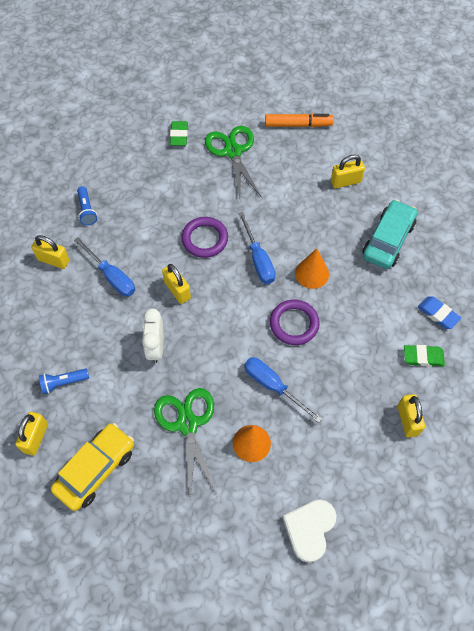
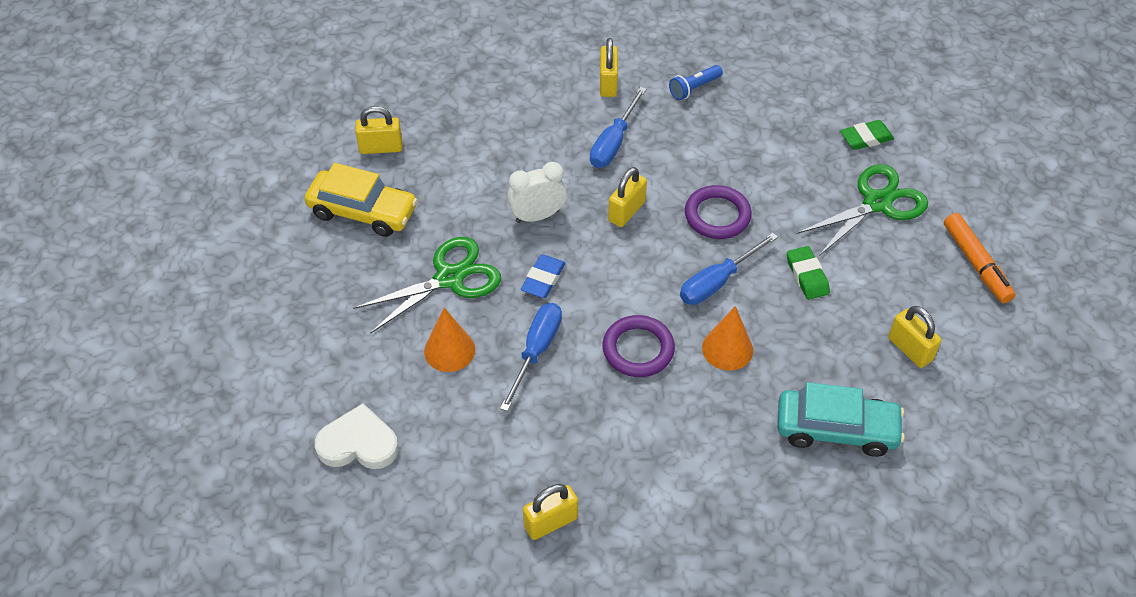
camera: 70 degrees right, 10 degrees down
(63, 383) = (455, 147): blue flashlight -> none
(423, 357) = (659, 520): green eraser -> green eraser (807, 275)
(438, 314) = (741, 525): blue eraser -> blue eraser (543, 279)

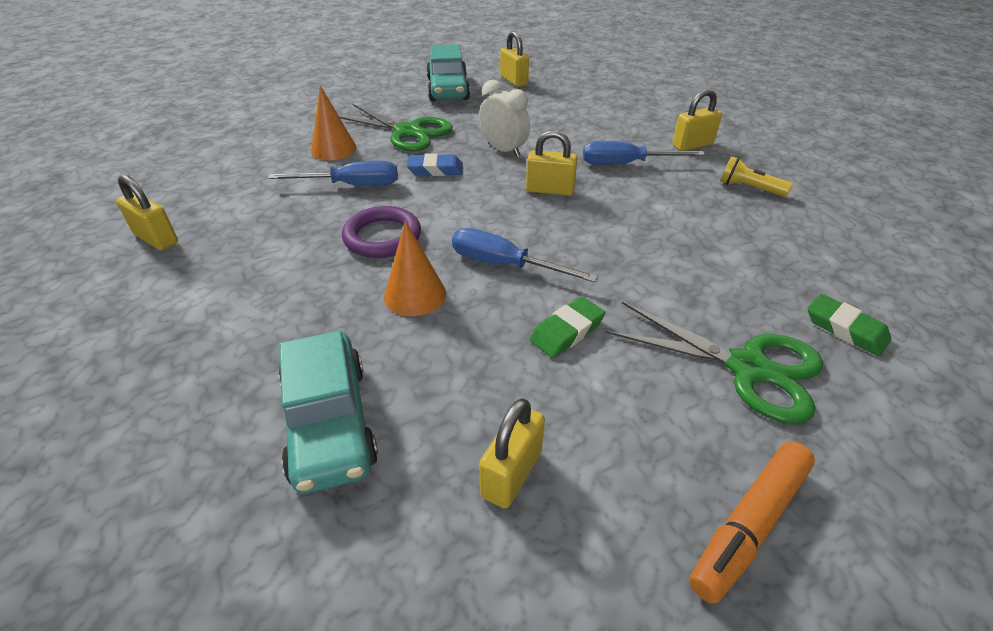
camera: 65 degrees right, 10 degrees down
(358, 443) = (228, 138): white heart -> none
(363, 211) = (448, 89): yellow car -> turquoise car
(694, 88) = (749, 188): blue flashlight -> yellow flashlight
(717, 215) = (596, 243): purple ring -> none

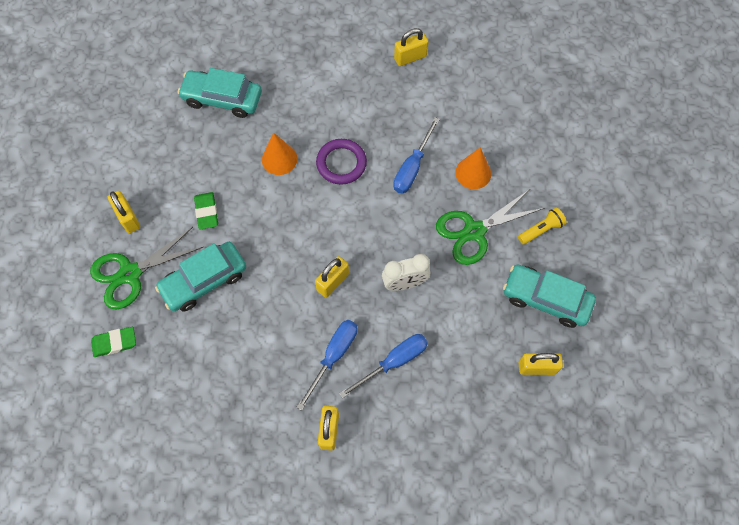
camera: 120 degrees right, 25 degrees up
(435, 169) = (404, 225): blue eraser -> none
(504, 265) = (274, 212): blue screwdriver -> blue screwdriver (394, 362)
(512, 473) = (154, 149): yellow padlock -> yellow padlock (128, 218)
(663, 285) = (204, 281): none -> turquoise car
(749, 188) = (250, 416): yellow flashlight -> yellow flashlight (541, 230)
(749, 525) = (77, 212): orange marker -> none

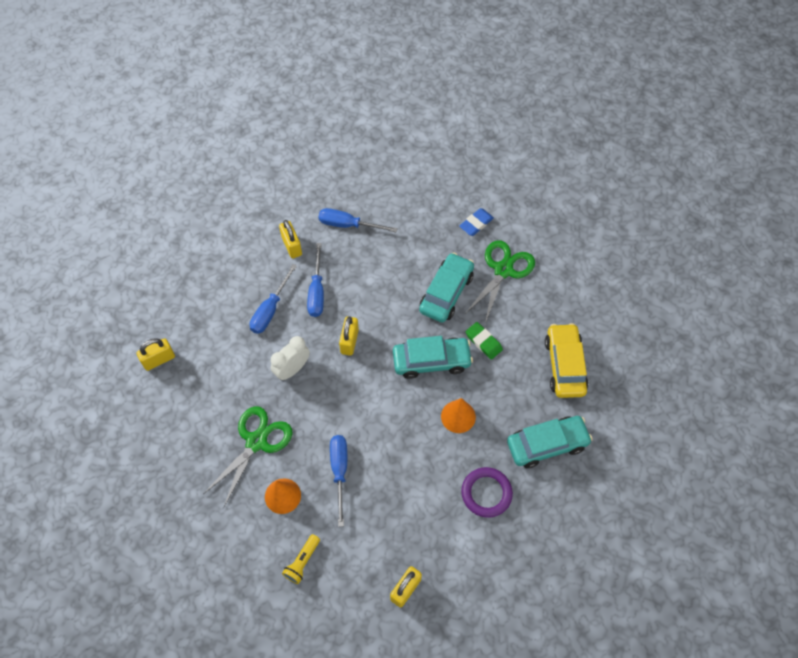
camera: 150 degrees right, 5 degrees down
(114, 343) = (476, 224): green eraser -> blue eraser
(128, 218) = (539, 306): yellow padlock -> none
(152, 152) = (564, 365): none -> yellow car
(251, 422) = (348, 225): none -> blue screwdriver
(341, 163) = (403, 441): purple ring -> purple ring (486, 493)
(541, 230) = (198, 474): yellow flashlight -> yellow flashlight (302, 562)
(546, 299) = (171, 415): turquoise car -> turquoise car (431, 361)

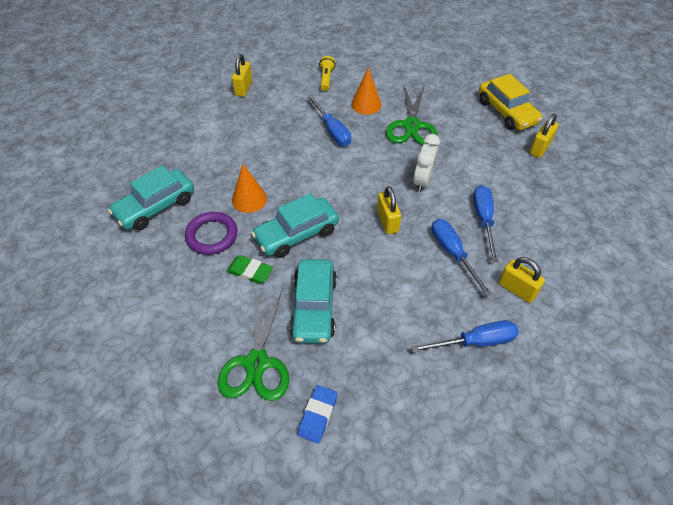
camera: 155 degrees right, 10 degrees down
(486, 493) = (202, 156): purple ring -> purple ring (212, 235)
(564, 365) = (152, 281): yellow car -> yellow car (506, 112)

